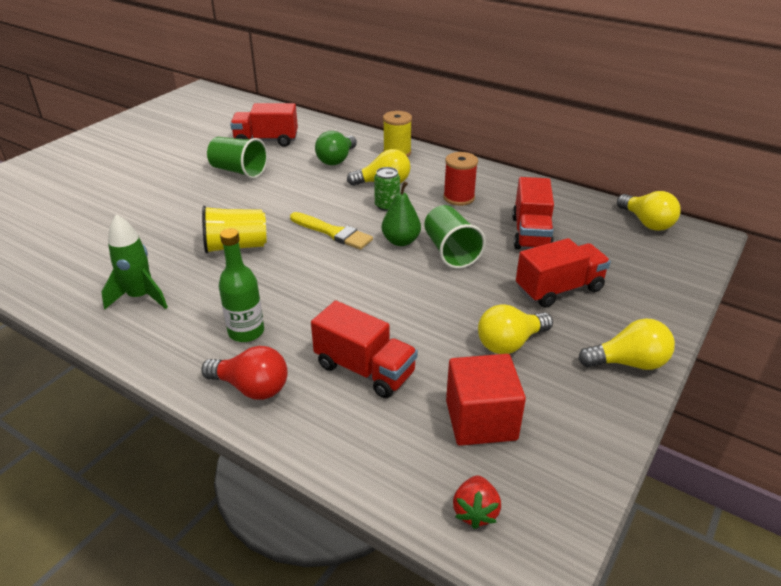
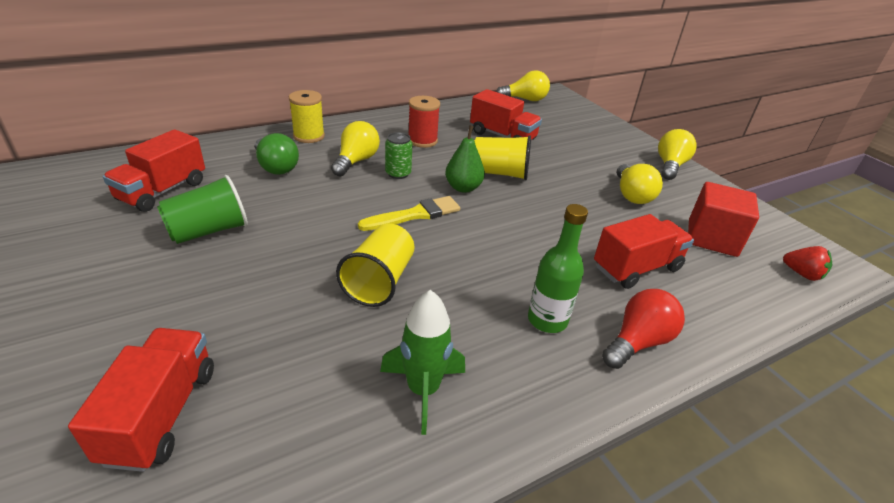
camera: 65 degrees left, 0 degrees up
(450, 251) = (499, 173): green cup -> yellow cup
(559, 289) = (580, 155): red truck -> red truck (161, 414)

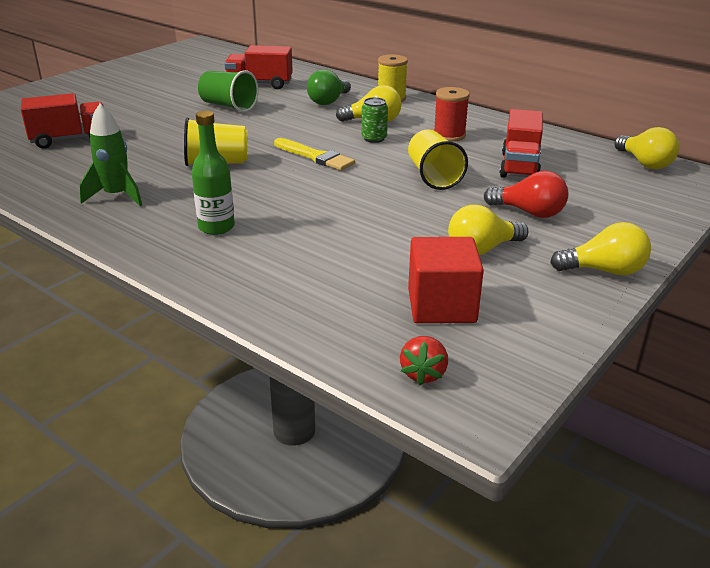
camera: 70 degrees right, 5 degrees down
(463, 188) = (383, 166): green pear -> none
(636, 268) = (330, 261): red truck -> none
(638, 342) = (215, 269): red light bulb -> red light bulb (529, 212)

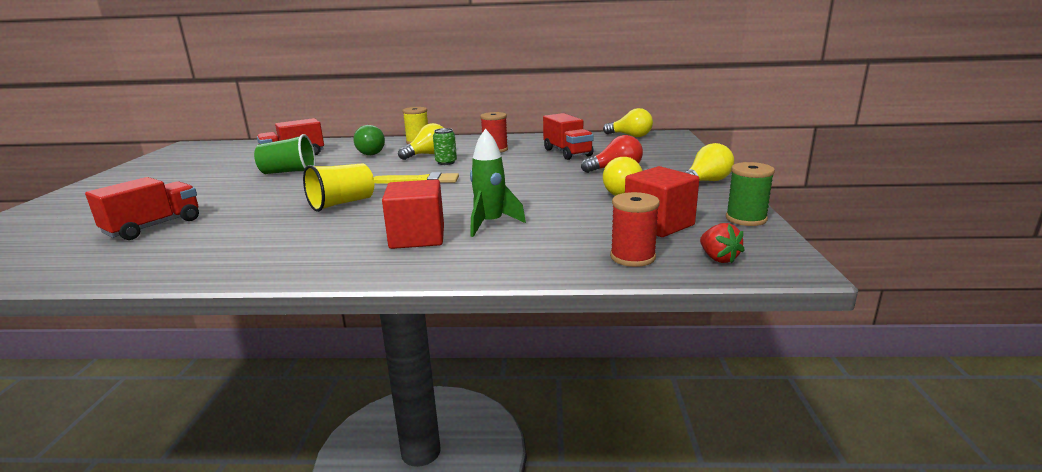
camera: 35 degrees left, 10 degrees down
(117, 196) = (282, 247): green rocket -> green rocket (490, 224)
(216, 227) = (417, 237): green bottle -> red cube
(348, 332) = (632, 257): none -> red spool
(433, 176) = (525, 170): yellow cup -> none
(548, 341) = (746, 219): none -> green spool

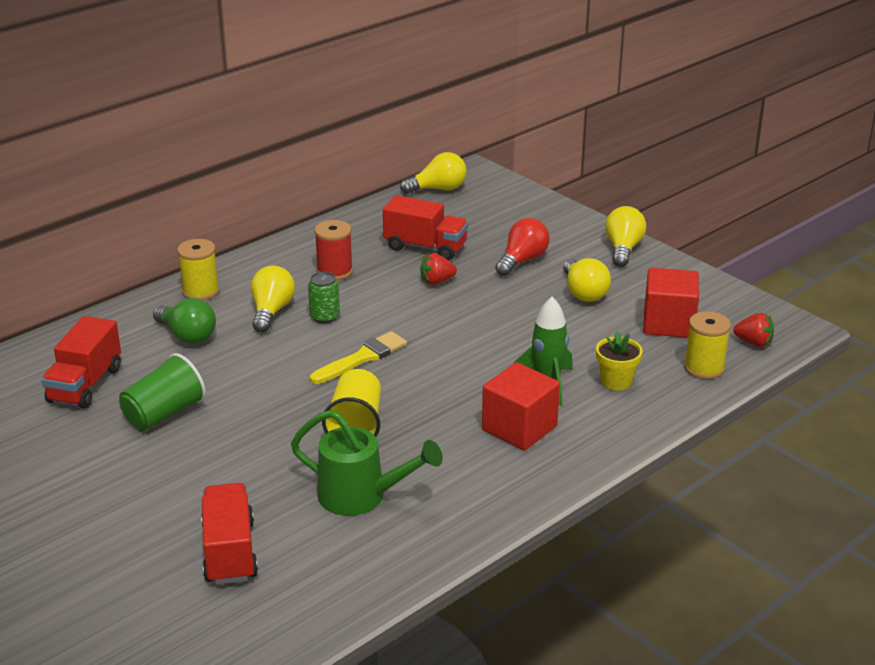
camera: 45 degrees left, 10 degrees up
(259, 231) = (361, 496): none -> green watering can
(539, 165) = (436, 281): none -> red strawberry
(541, 239) = (616, 381): none -> yellow flower pot
(632, 257) = (704, 368): red spool -> yellow spool
(746, 219) = (715, 289): green spool -> none

